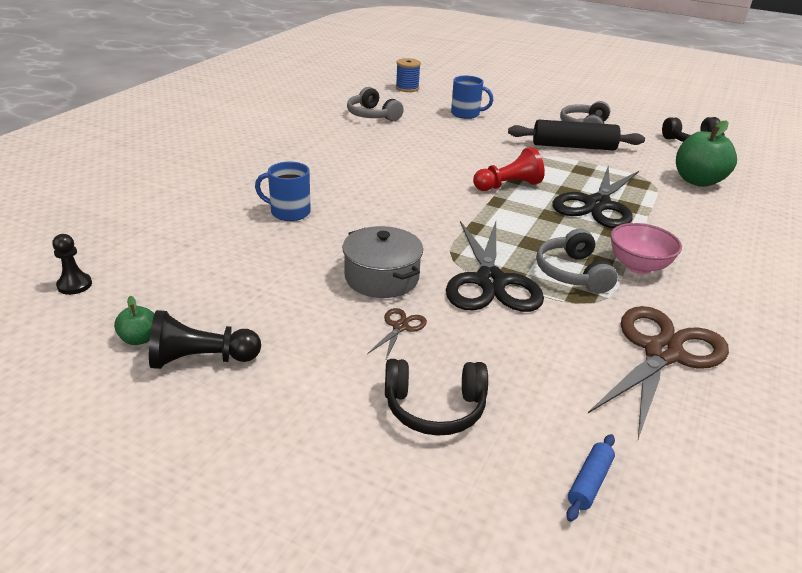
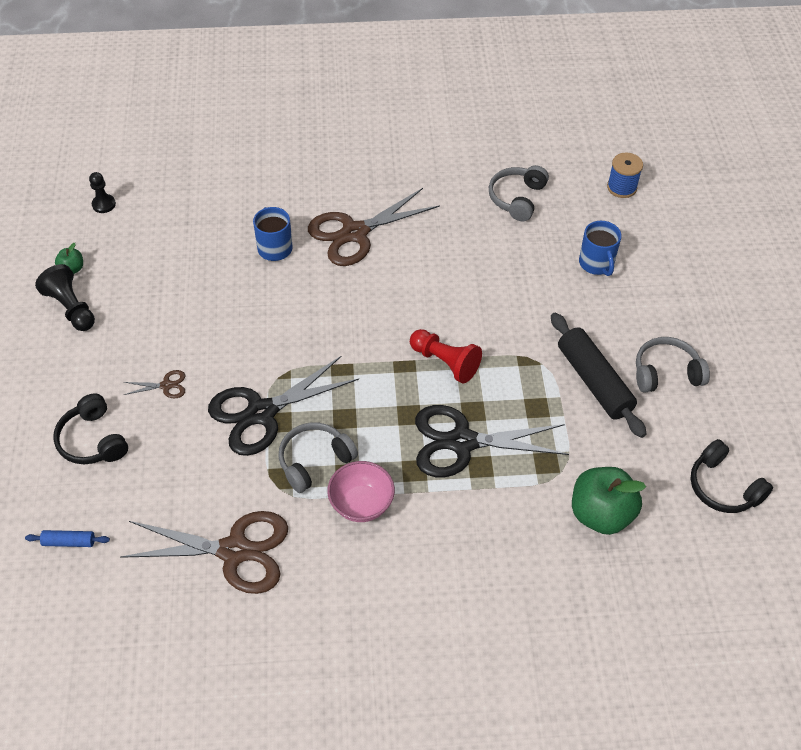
camera: 60 degrees right, 20 degrees up
(323, 175) = (354, 233): none -> brown scissors
(381, 278) = (221, 347): grey pot -> none

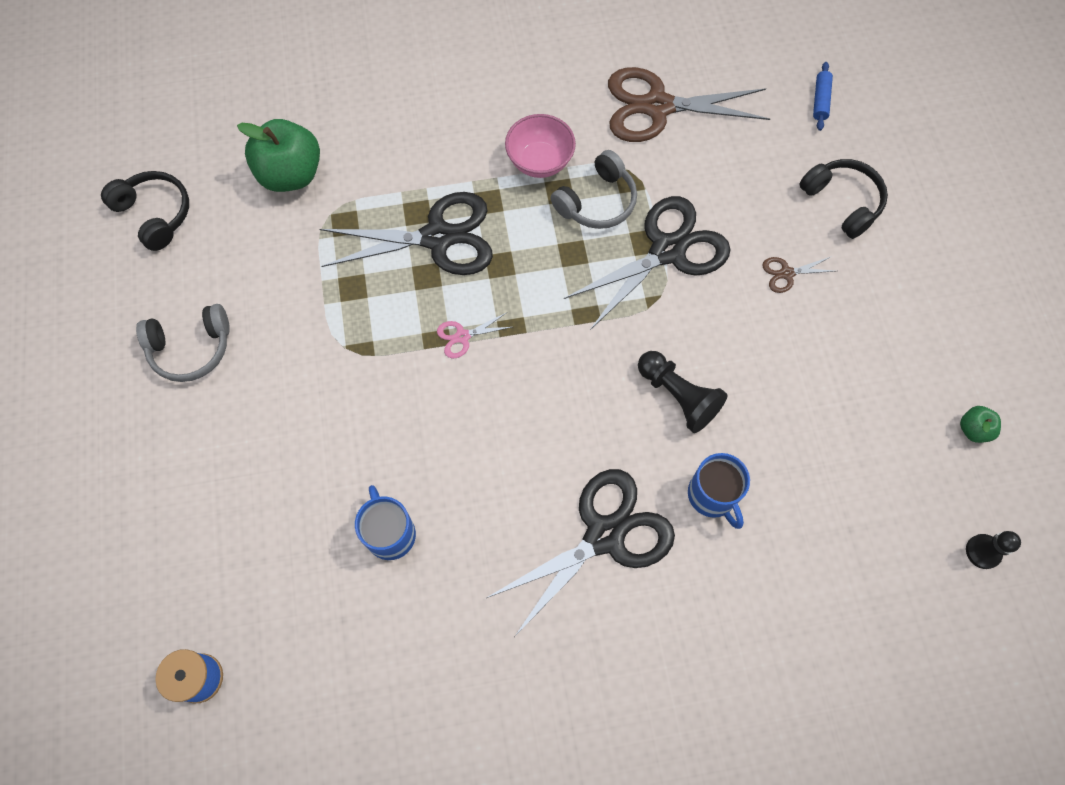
camera: 175 degrees right, 15 degrees up
(69, 542) = (820, 100): blue rolling pin -> blue rolling pin turned 75 degrees counterclockwise
(71, 308) = (945, 368): black pawn -> black pawn (678, 396)
(354, 233) = (605, 535): brown scissors -> black scissors
(445, 362) = (462, 336): red pawn -> pink scissors
(517, 198) = (366, 634): grey headphones -> none
(594, 381) = (281, 328): black rolling pin -> none
(596, 263) = (257, 515): blue mug -> blue mug (390, 533)

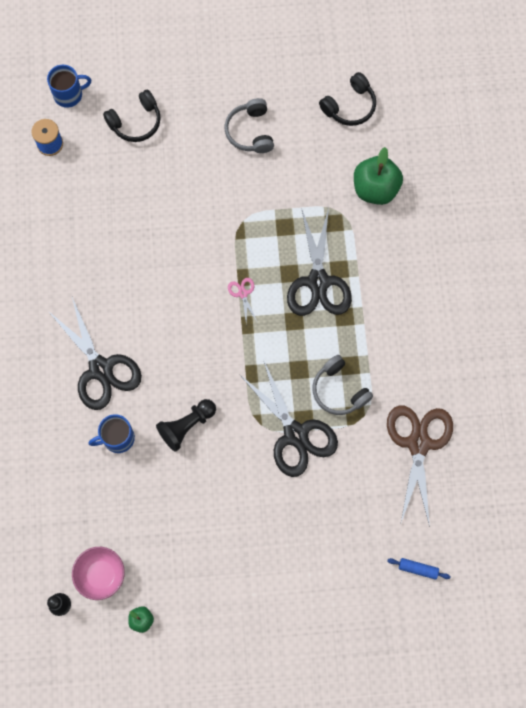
camera: 95 degrees right, 5 degrees up
(390, 533) = (118, 245): blue mug -> blue mug (69, 95)
(540, 161) = (375, 354): pink bowl -> pink bowl (101, 575)
(786, 273) = (270, 514): brown scissors -> none
(842, 202) = (326, 567): black headphones -> black headphones (135, 122)

